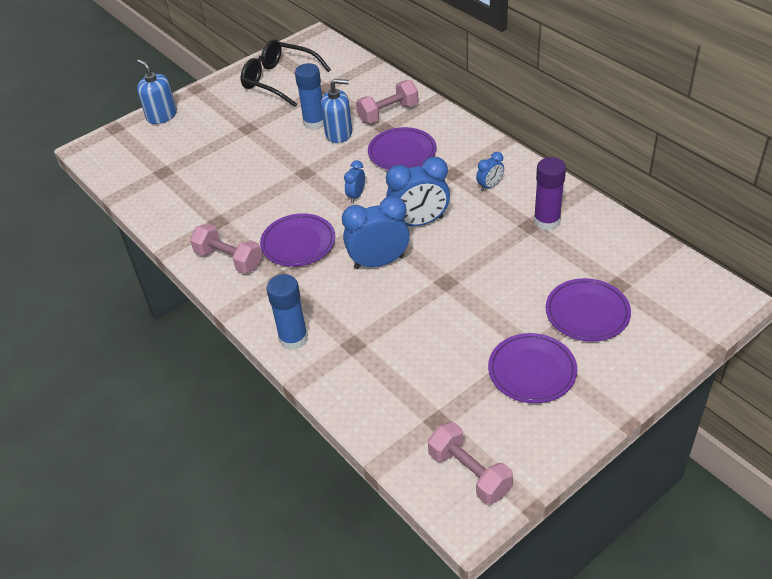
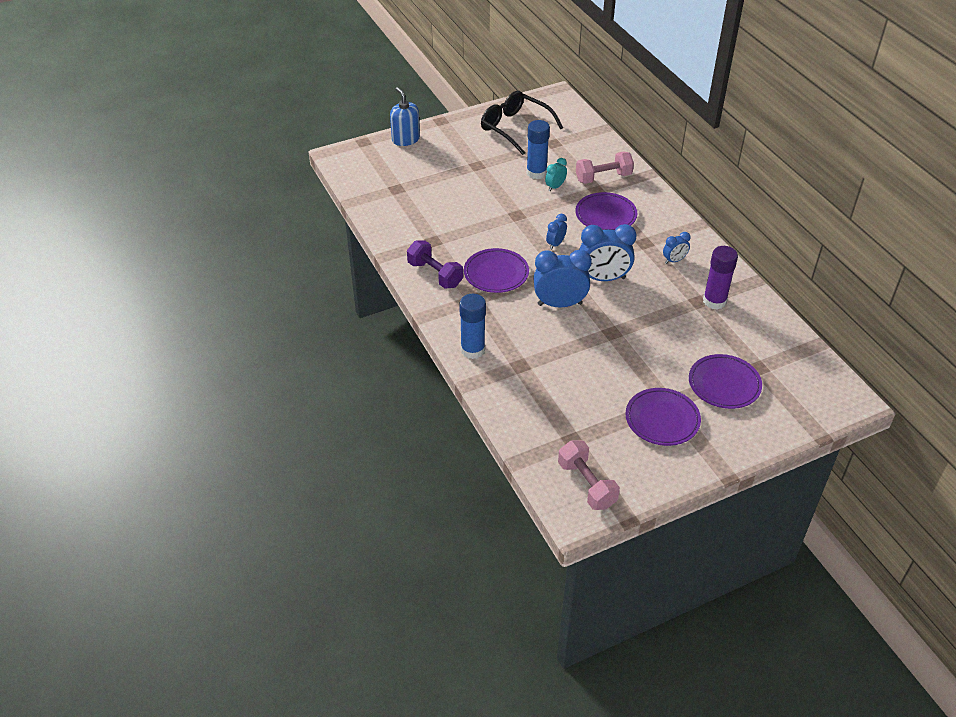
camera: 10 degrees right, 0 degrees up
(229, 259) = (435, 274): pink dumbbell -> purple dumbbell
(339, 133) = (555, 187): blue soap dispenser -> turquoise clock

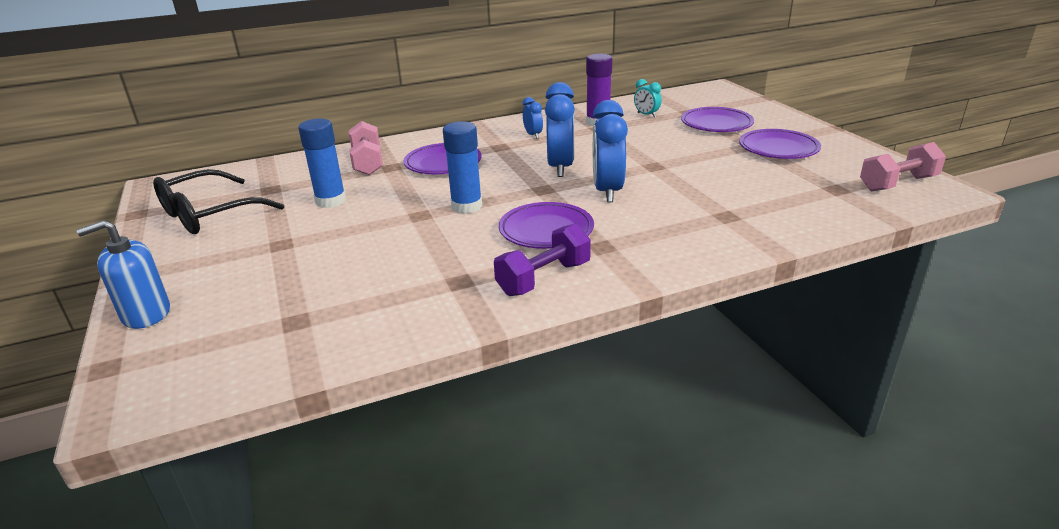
camera: 85 degrees left, 15 degrees down
(472, 350) = (707, 247): blue glue stick -> blue glue stick (466, 206)
(555, 187) = (370, 190): turquoise clock -> turquoise clock (646, 115)
(555, 244) = (490, 191): blue clock -> none

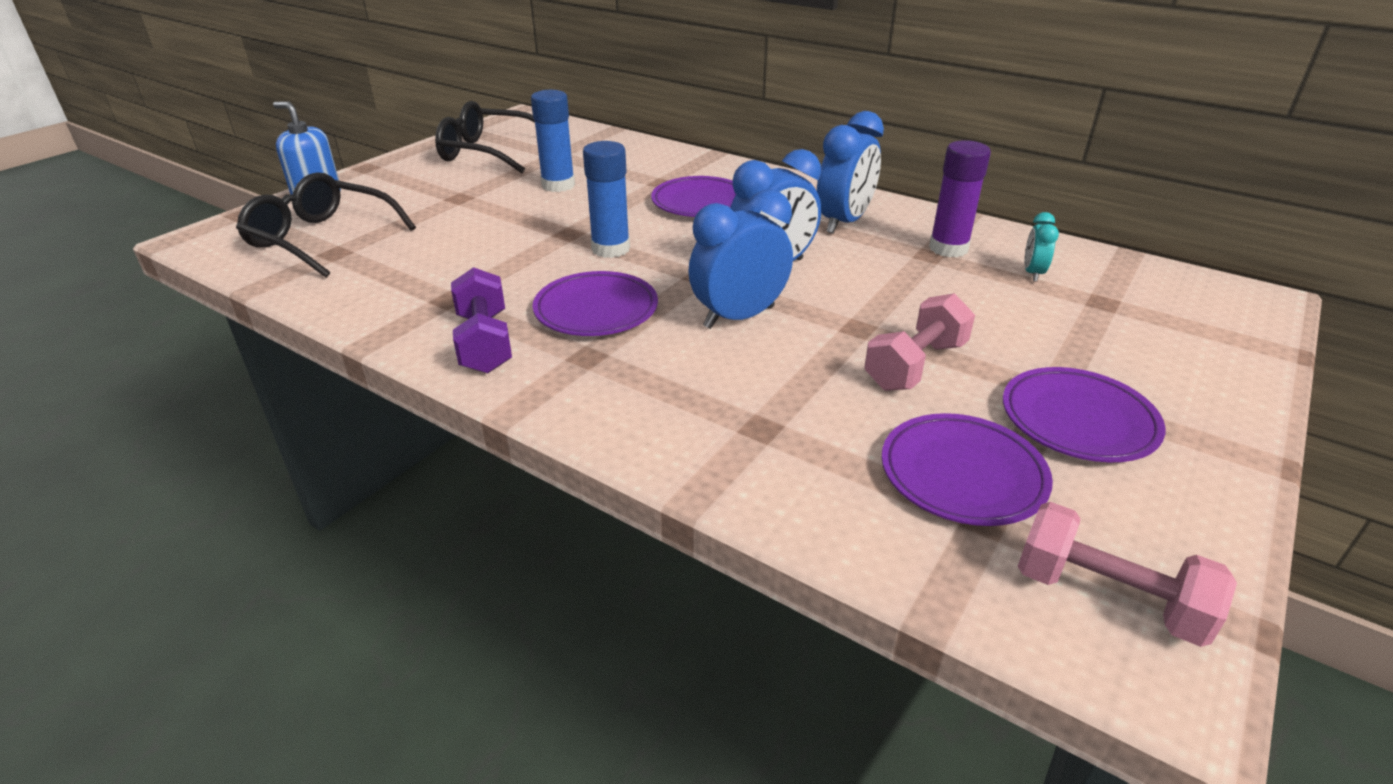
camera: 55 degrees right, 5 degrees up
(253, 324) = (321, 238): none -> black glasses
(368, 162) = (658, 169): pink dumbbell -> pink dumbbell (915, 365)
(533, 135) = (844, 222): blue clock -> blue clock, size x1.96
(544, 278) = (484, 343): purple dumbbell -> purple dumbbell turned 60 degrees clockwise
(716, 124) = (1092, 338): purple plate -> purple plate (962, 475)

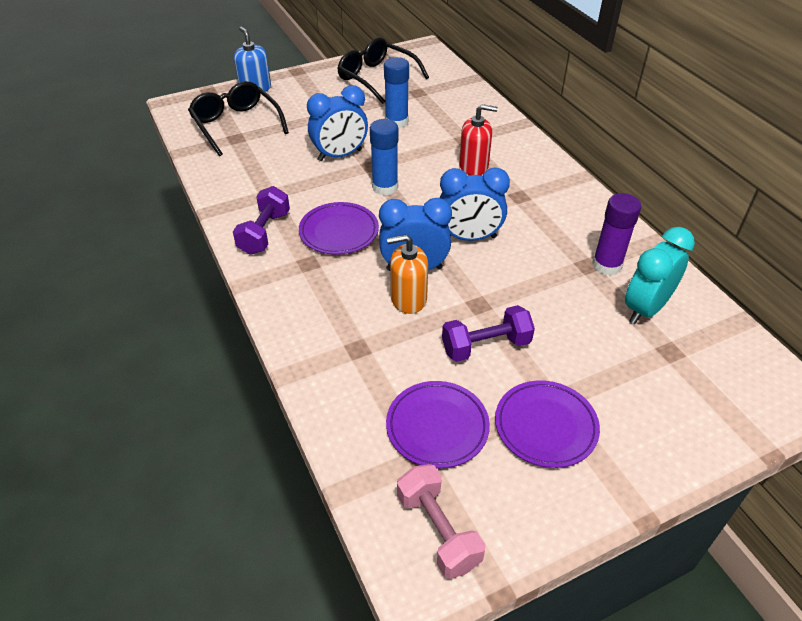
camera: 30 degrees right, 10 degrees up
(700, 202) = (473, 166): purple plate -> red soap dispenser
(767, 350) = (408, 299): none -> orange soap dispenser
(844, 222) = (555, 216): blue clock -> blue clock (340, 155)
(915, 365) = (486, 346): pink dumbbell -> purple dumbbell
(1032, 273) = (645, 308): turquoise clock -> turquoise clock, size x1.96

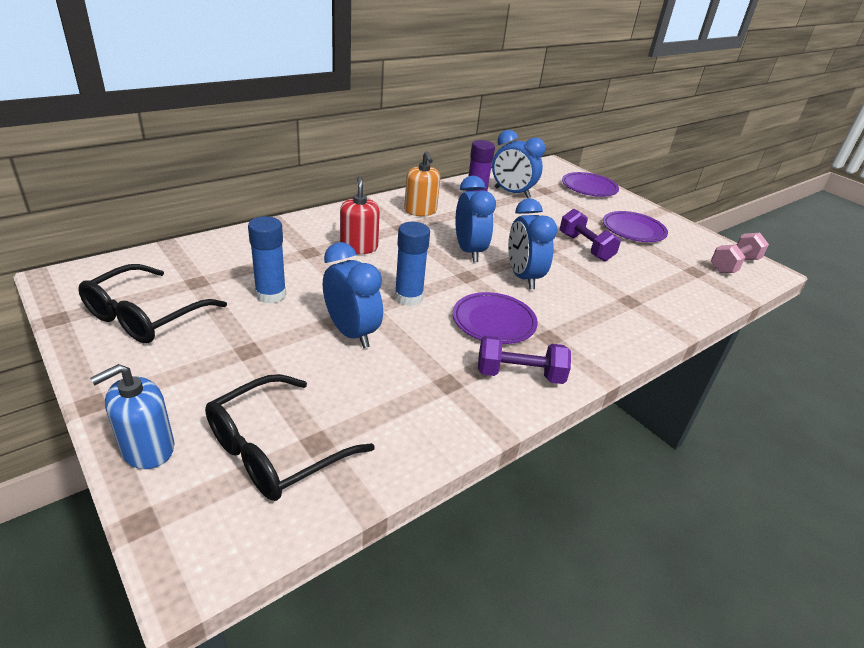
camera: 105 degrees left, 10 degrees down
(408, 299) = (560, 279): orange soap dispenser -> orange soap dispenser (420, 211)
(437, 427) = (667, 266): purple plate -> purple plate (589, 188)
(645, 308) = (512, 193): turquoise clock -> blue clock

